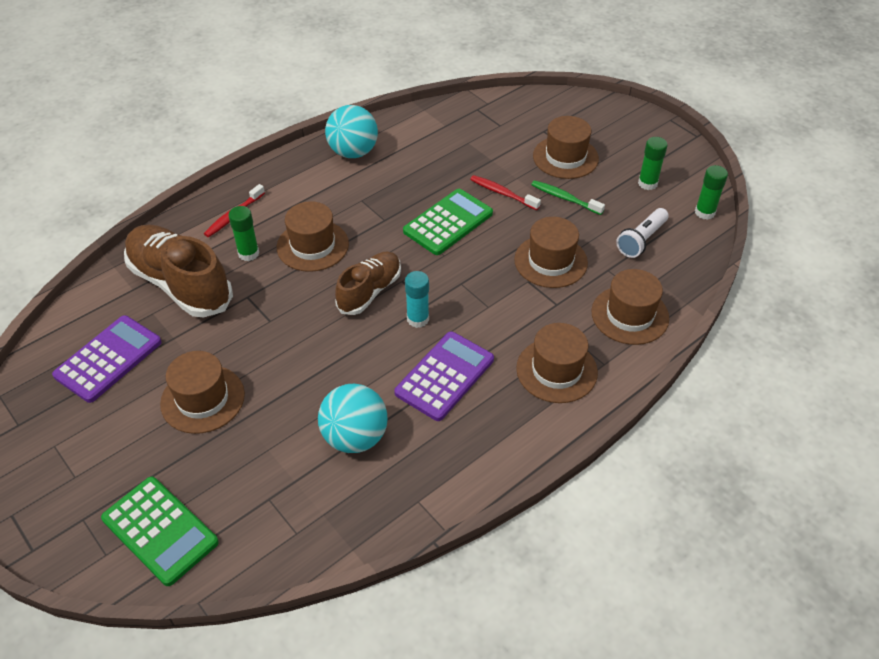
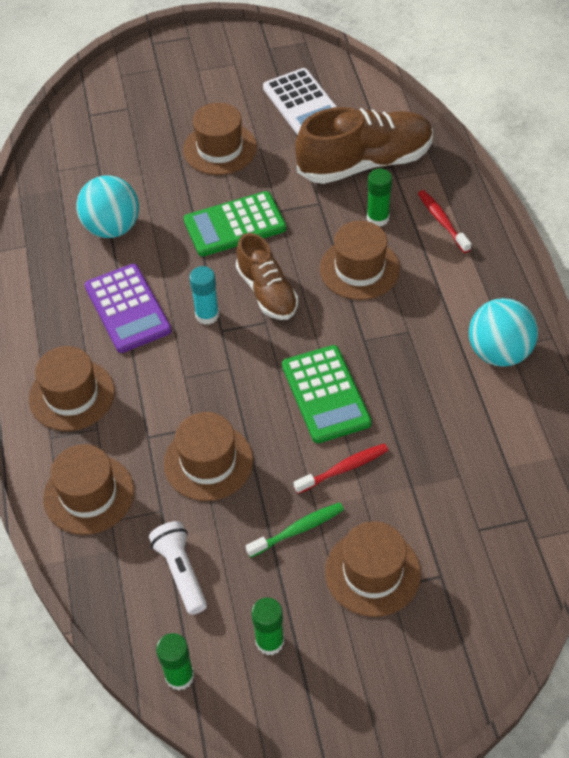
camera: 120 degrees right, 5 degrees up
(108, 359) = (303, 104): purple calculator -> white calculator
(160, 530) = (117, 103): green calculator -> green calculator (235, 225)

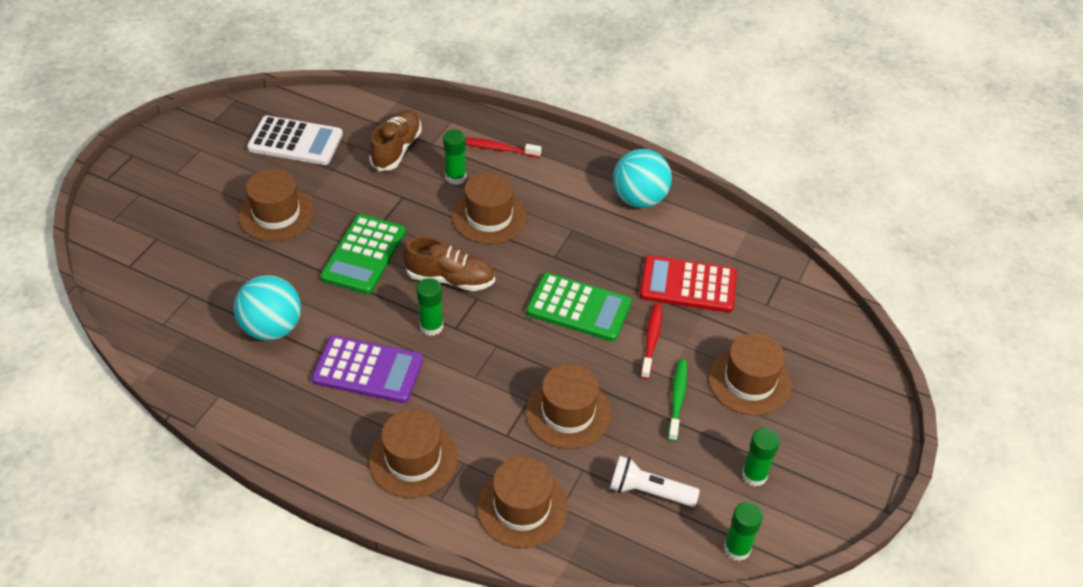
camera: 55 degrees left, 5 degrees down
(207, 315) = (431, 326): turquoise glue stick -> green glue stick
(365, 163) = (396, 149): brown shoe -> brown shoe, size x0.62
(436, 454) = (688, 285): none -> red calculator

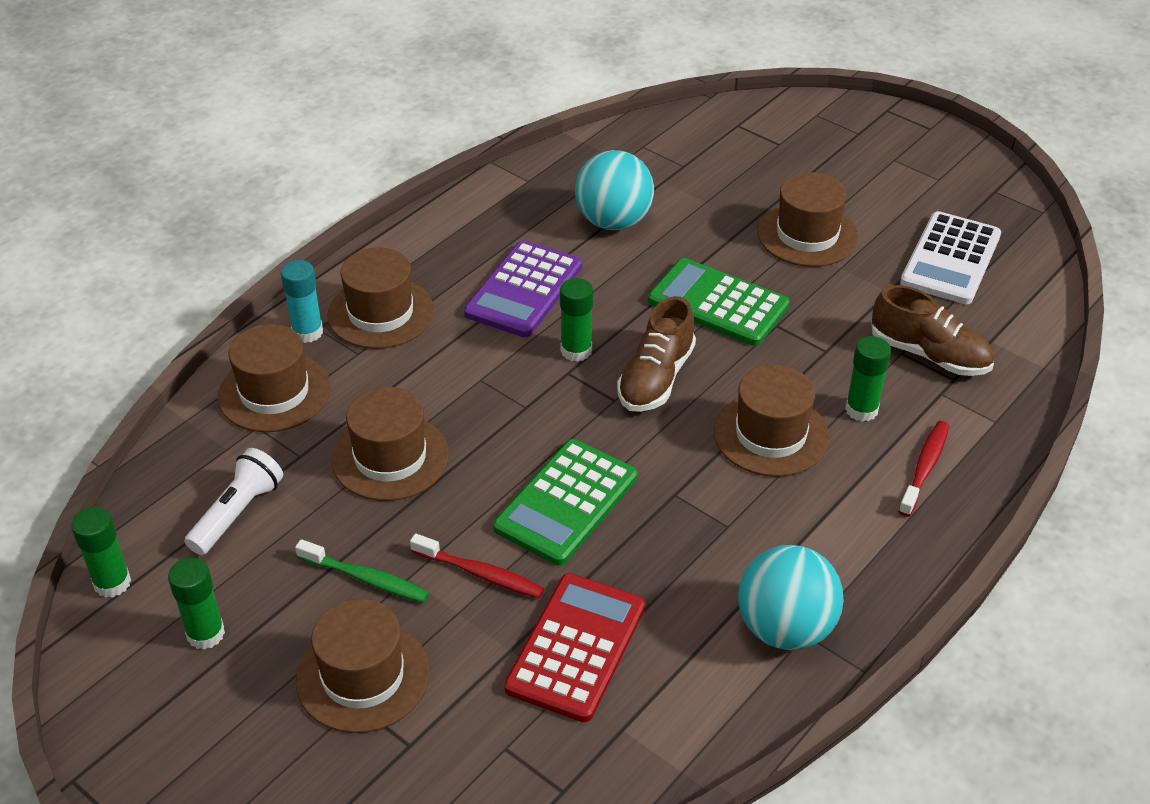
camera: 105 degrees right, 5 degrees down
(447, 505) = (307, 332): none -> turquoise glue stick

